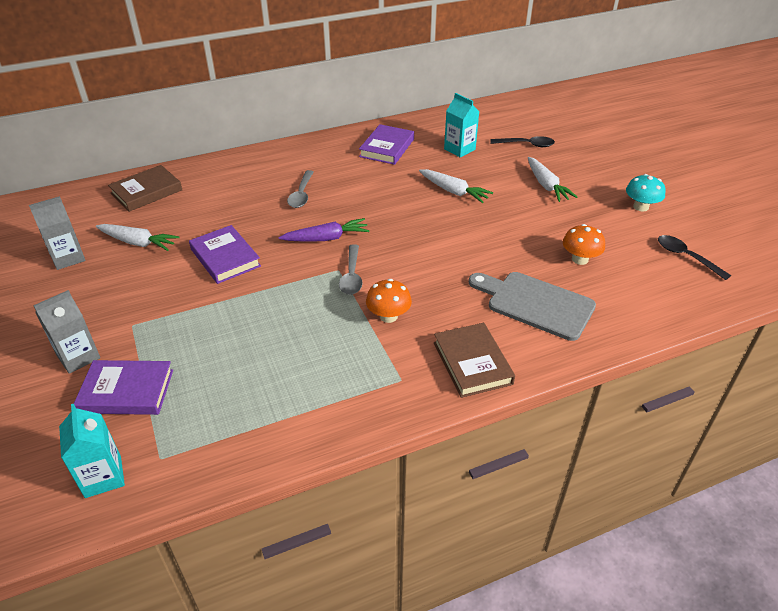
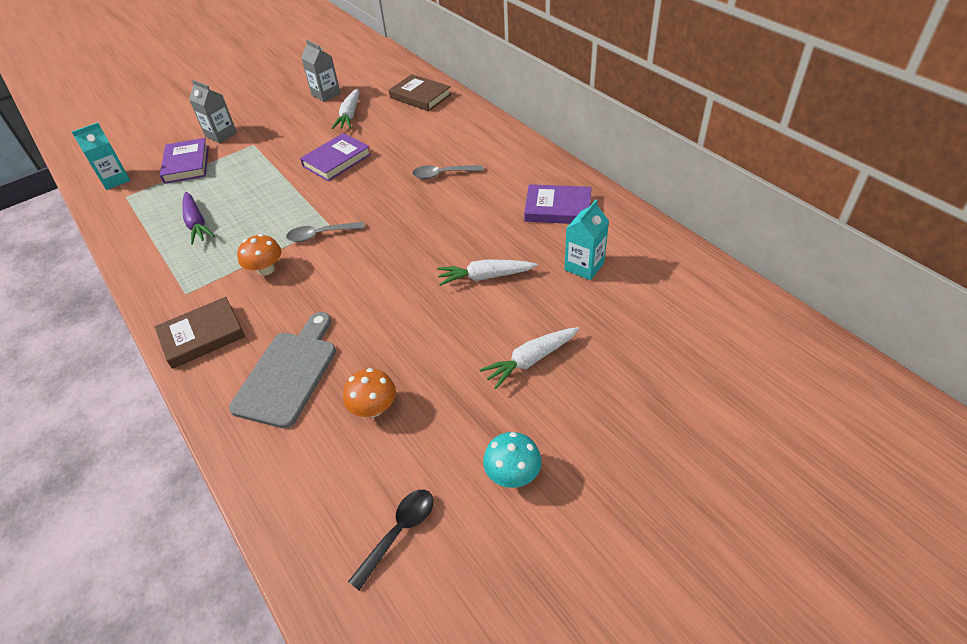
camera: 80 degrees right, 5 degrees up
(326, 238) = (375, 206): purple carrot -> purple carrot (196, 223)
(453, 191) = (485, 277): white carrot -> white carrot turned 60 degrees clockwise
(526, 145) = (629, 328): black spoon -> none

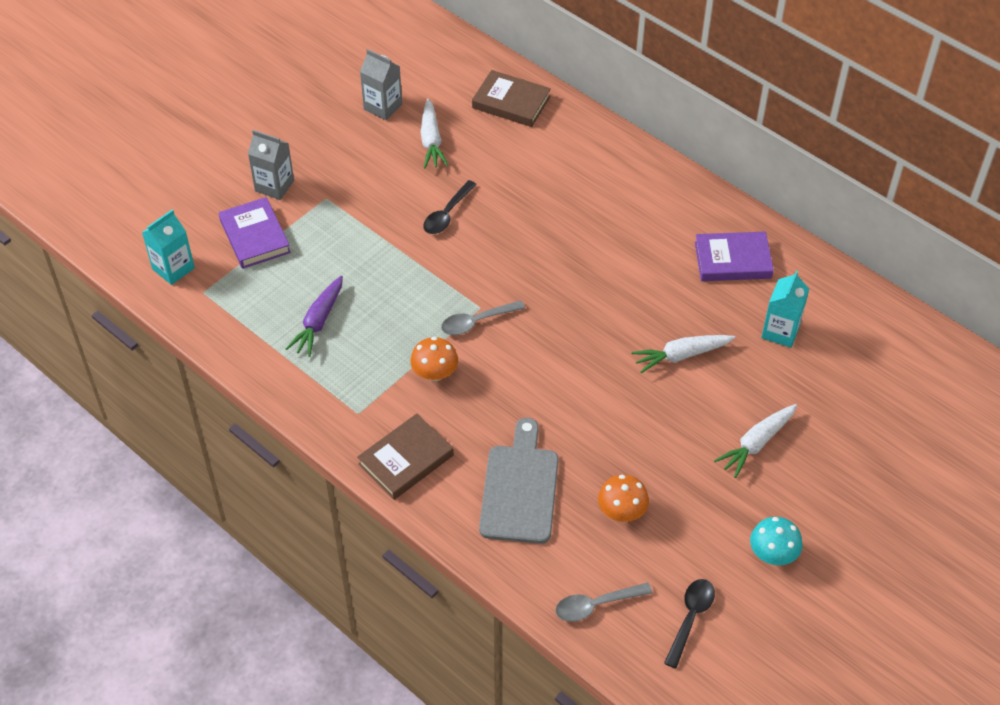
camera: 15 degrees left, 5 degrees up
(196, 223) = (318, 322): purple carrot -> purple carrot turned 60 degrees clockwise
(336, 160) = (447, 214): purple book -> black spoon
(442, 174) = (586, 224): grey spoon -> grey spoon (596, 605)

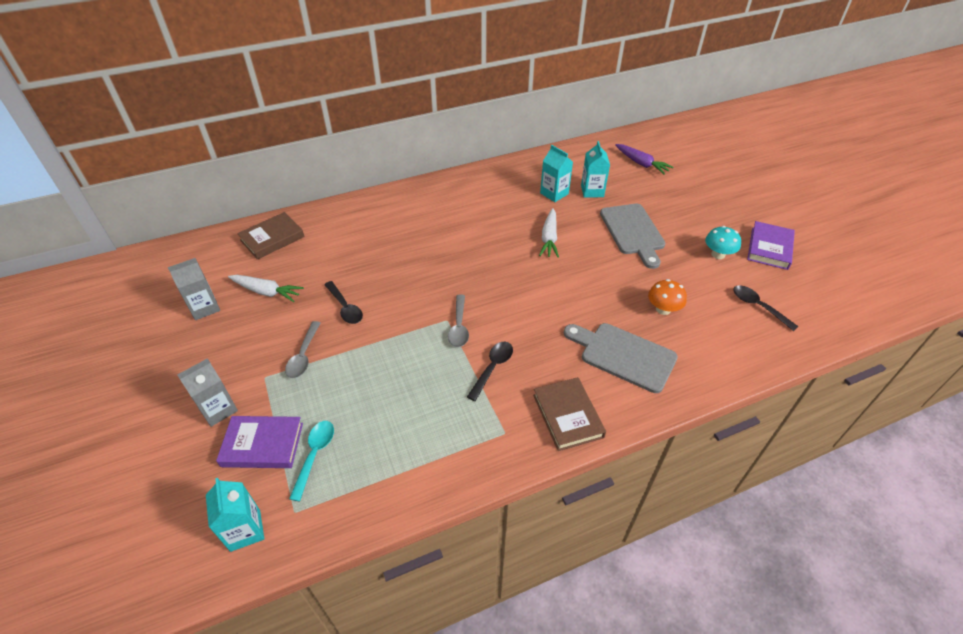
camera: 65 degrees left, 5 degrees down
(262, 278) = (315, 455): none -> turquoise spoon
(318, 322) = (392, 428): purple carrot -> purple carrot (641, 163)
(435, 373) = (492, 368): orange mushroom -> black spoon
(596, 605) = (737, 349): grey spoon -> grey spoon (303, 356)
(732, 260) = (488, 192): purple book -> purple book (769, 248)
(756, 443) = (633, 232): white carrot -> grey cutting board
(817, 373) = (592, 191): none -> turquoise carton

